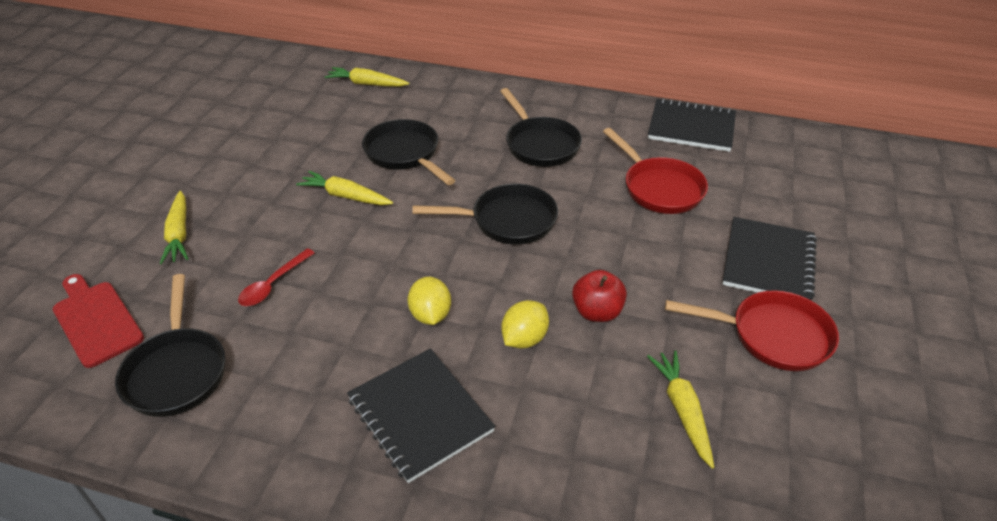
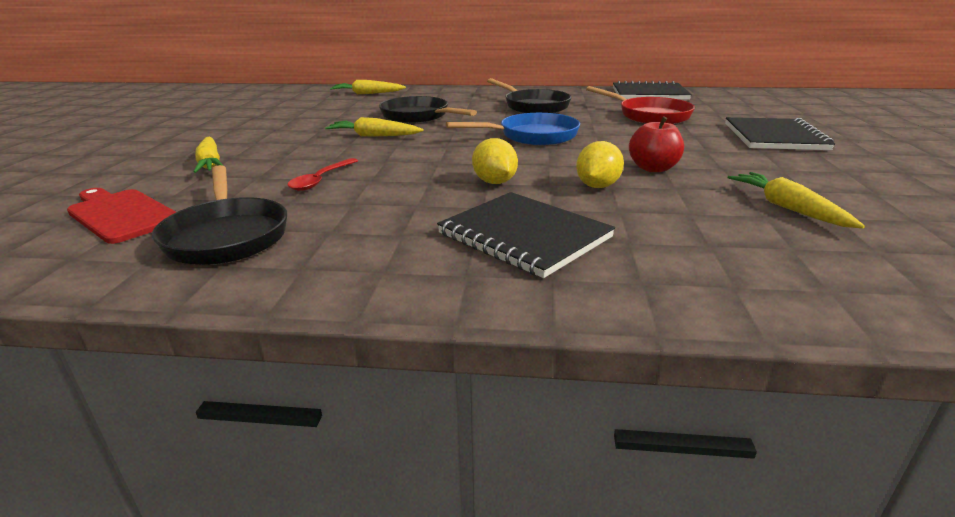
camera: 10 degrees left, 15 degrees down
(507, 221) = (533, 136): black pan -> blue pan
(773, 336) = (821, 166): red pan -> none

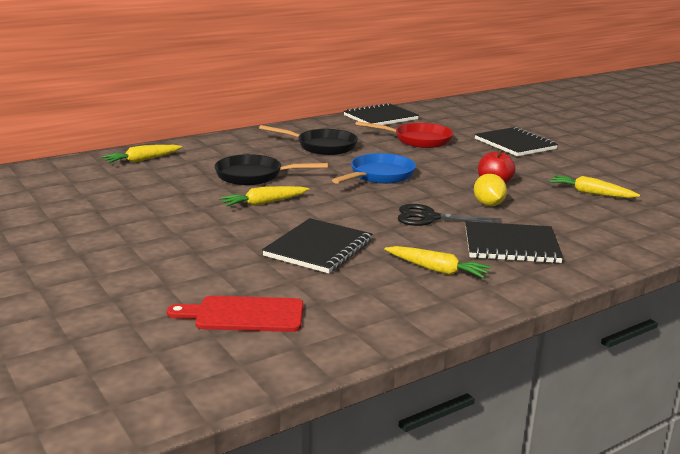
camera: 40 degrees left, 5 degrees down
(210, 163) = (193, 261): yellow carrot -> yellow carrot (437, 270)
(226, 236) = (358, 300): black pan -> none
(321, 180) = (318, 248): red spoon -> black notebook
(494, 182) = (430, 218): yellow lemon -> black scissors

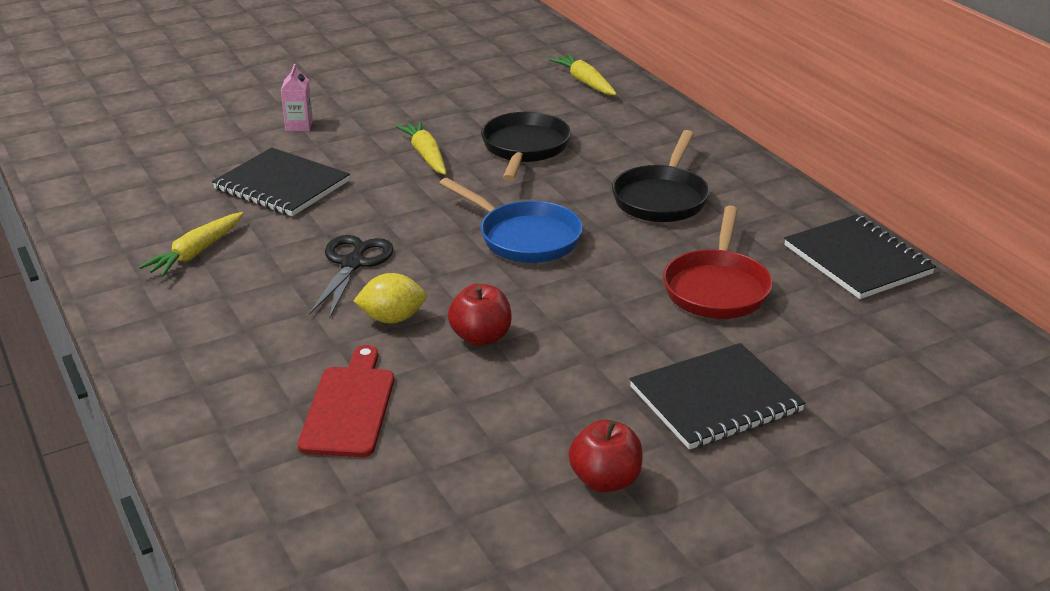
camera: 95 degrees right, 10 degrees up
(201, 250) = (299, 126): none -> pink carton
(244, 315) = (151, 148): red cutting board -> red cutting board (349, 407)
(511, 245) = (243, 315): black notebook -> none
(590, 162) = (605, 480): none -> red apple
(591, 193) = (426, 437): yellow carrot -> none

